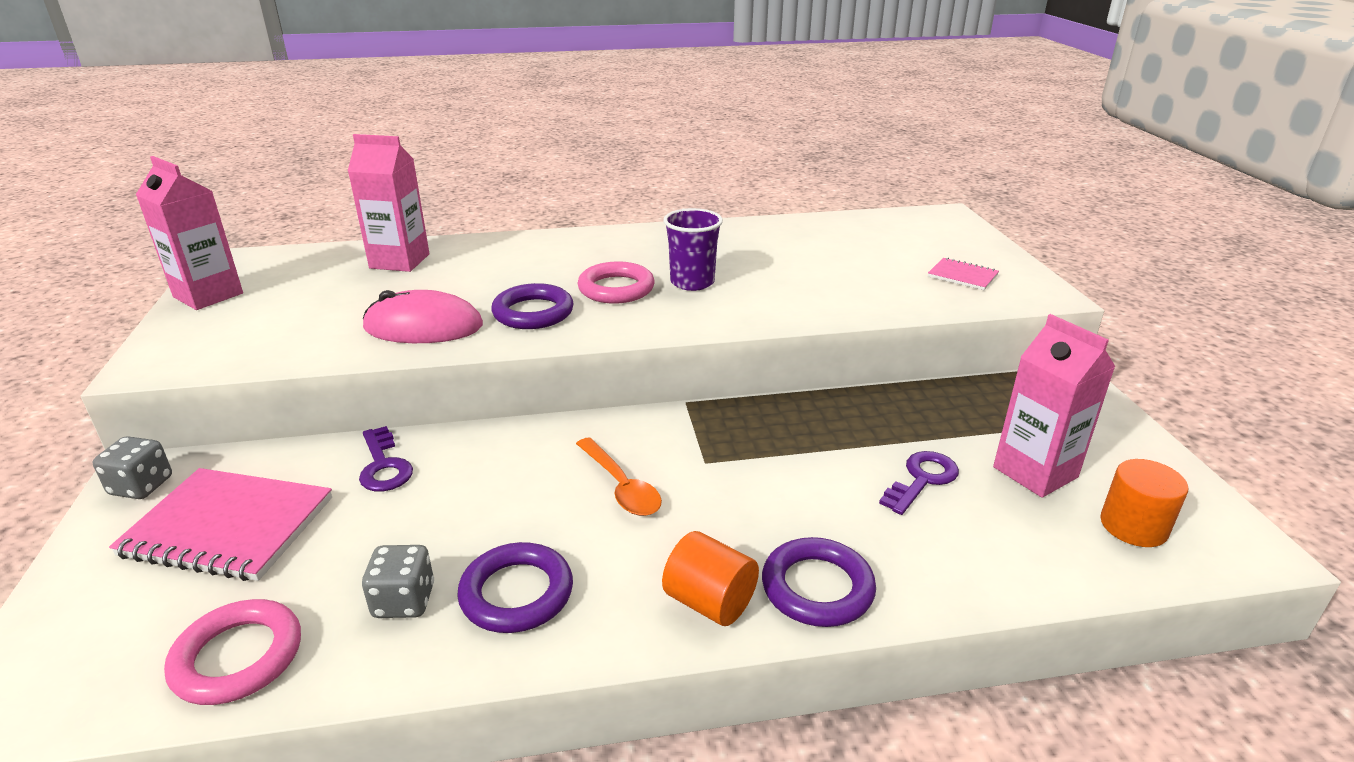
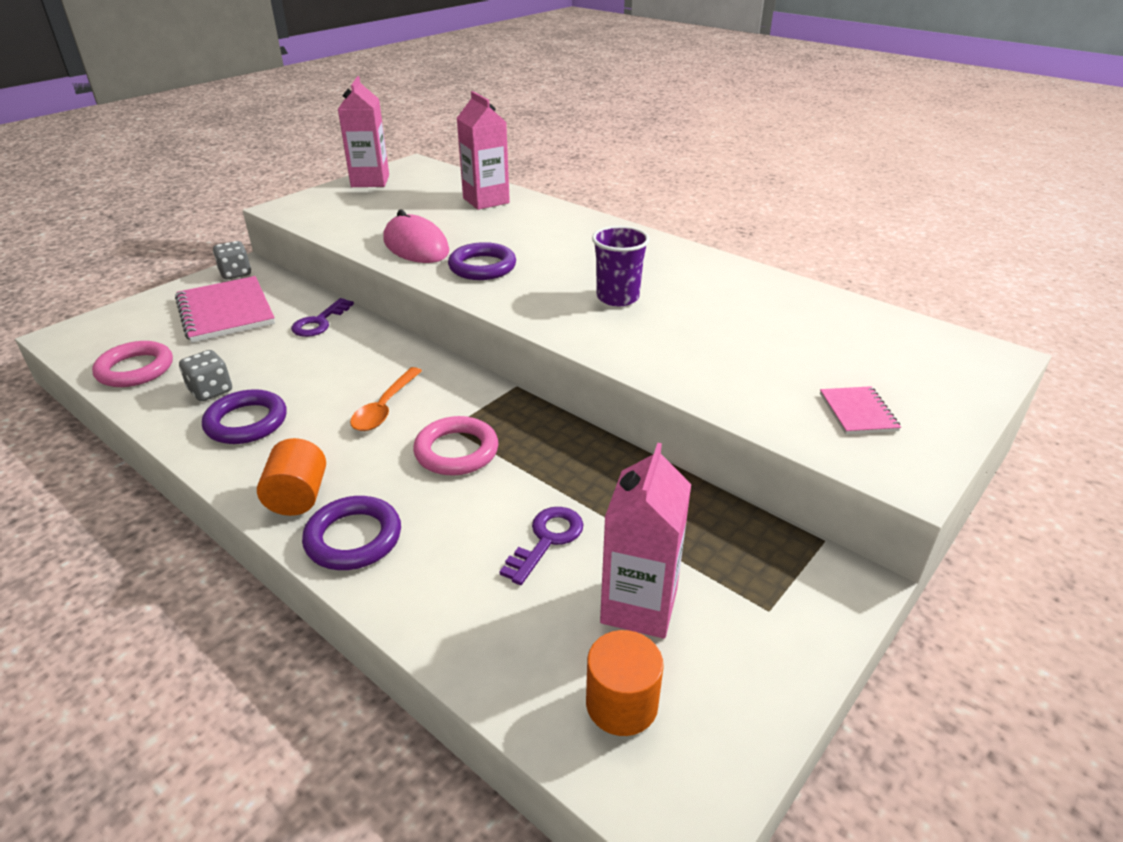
camera: 50 degrees right, 5 degrees up
(616, 288) = (560, 276): pink ring -> pink ring (456, 451)
(922, 480) = (546, 540): purple key -> purple key turned 60 degrees counterclockwise

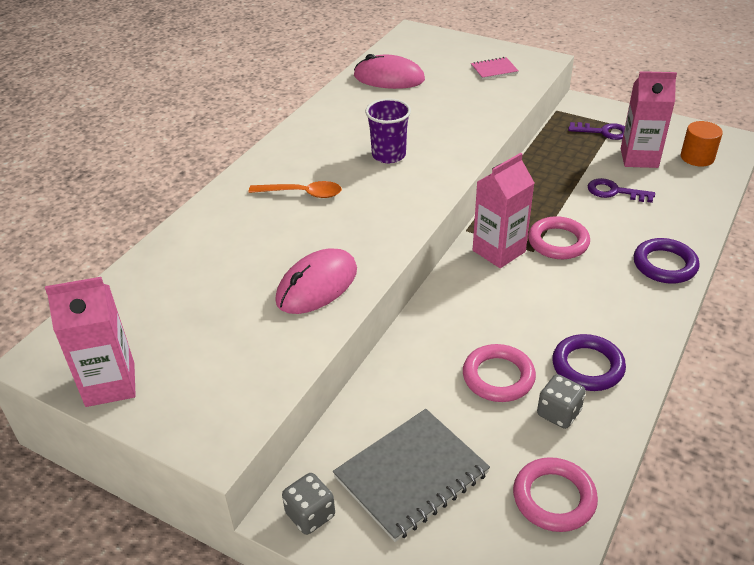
camera: 100 degrees left, 5 degrees up
(225, 312) = (411, 475): pink notebook -> grey notebook
(282, 366) = (498, 377): none -> pink ring
(298, 497) = (648, 303): orange cylinder -> none
(320, 322) = (408, 380): purple key -> purple key (603, 132)
(385, 408) = (527, 291): orange spoon -> orange spoon (302, 193)
(482, 267) = (354, 231): purple ring -> none
(486, 200) = (182, 263): pink carton -> pink carton (499, 251)
(823, 318) = (389, 78): none -> pink mouse

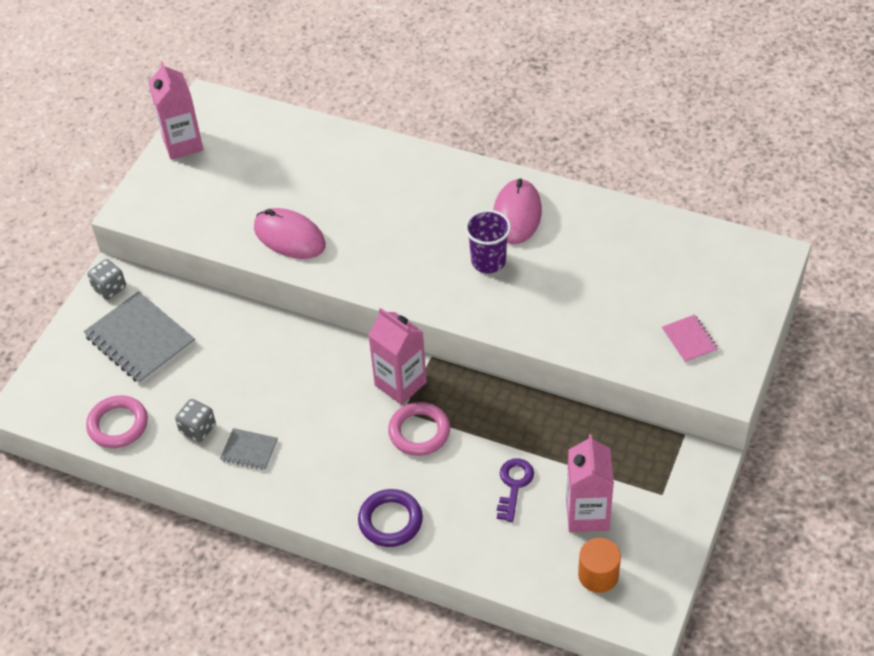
camera: 85 degrees right, 10 degrees up
(302, 193) = (416, 207): orange spoon -> none
(389, 78) = (649, 244): pink mouse -> pink mouse (517, 214)
(498, 377) = (236, 388): pink ring -> none
(587, 366) = (249, 450): purple ring -> grey notebook
(603, 132) = (640, 481): purple key -> none

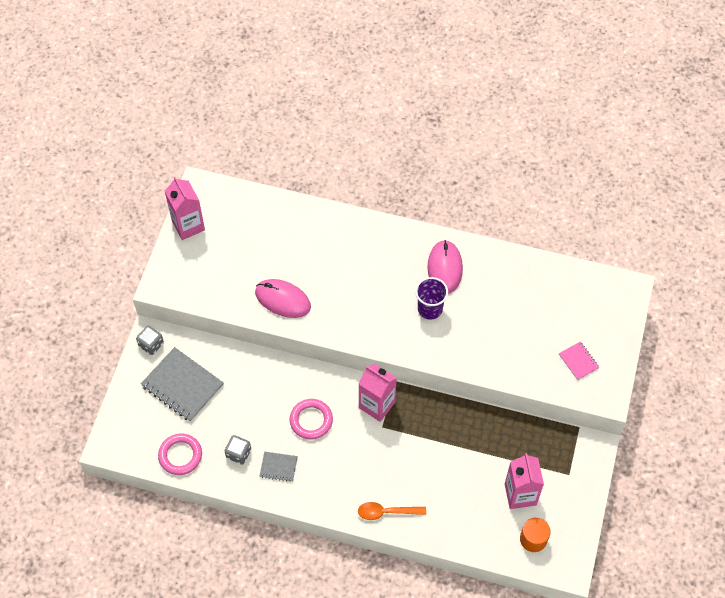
camera: 10 degrees left, 10 degrees up
(390, 521) = (386, 512): purple ring -> orange spoon
(419, 432) = (396, 442): pink ring -> pink ring (311, 420)
(514, 485) = (467, 477): purple key -> none

